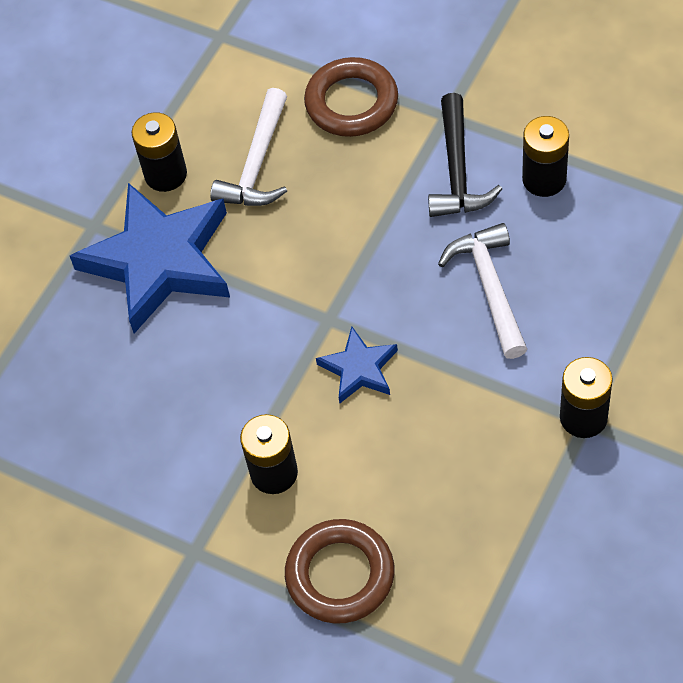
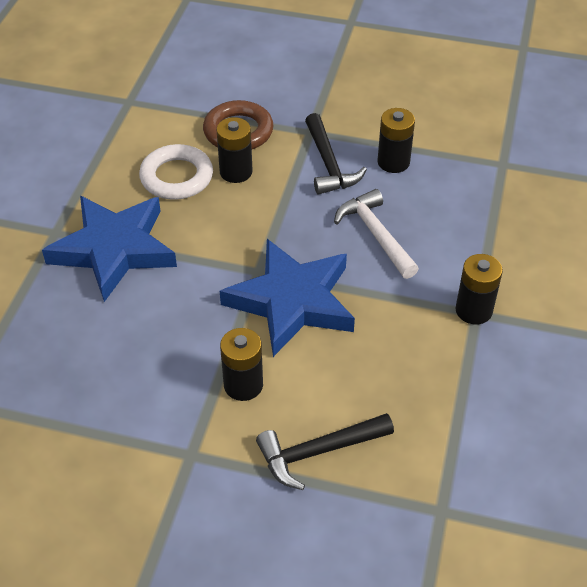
camera: 20 degrees left, 10 degrees down
(165, 174) = (106, 192): black battery -> black battery (236, 172)
(257, 164) = (176, 177): white hammer -> white ring
(340, 575) = (318, 452): brown ring -> black hammer
(359, 369) = (292, 301): blue star -> blue star, size x2.07

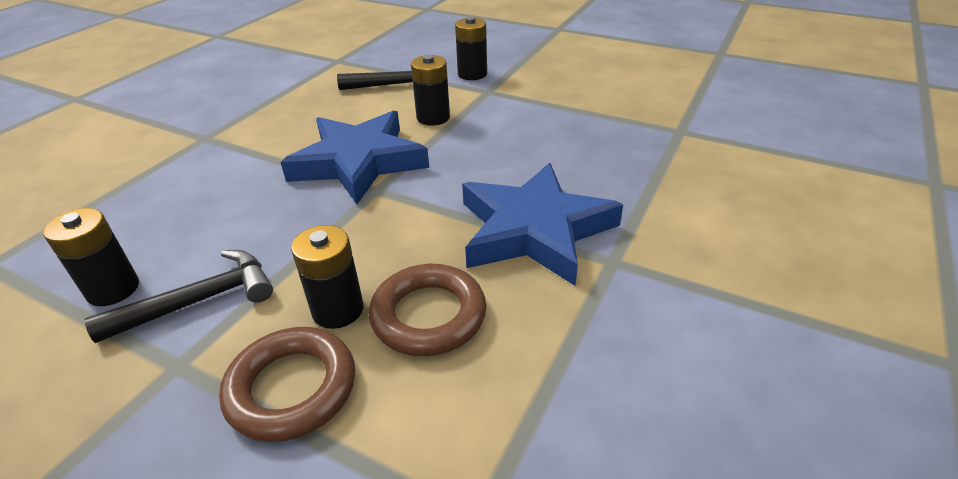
camera: 165 degrees left, 10 degrees down
(176, 177) = (428, 315): white ring -> brown ring
(329, 164) = (200, 300): black hammer -> black hammer turned 60 degrees clockwise
(375, 234) = (227, 206): white hammer -> none
(473, 310) = (205, 139): black battery -> black battery (472, 74)

